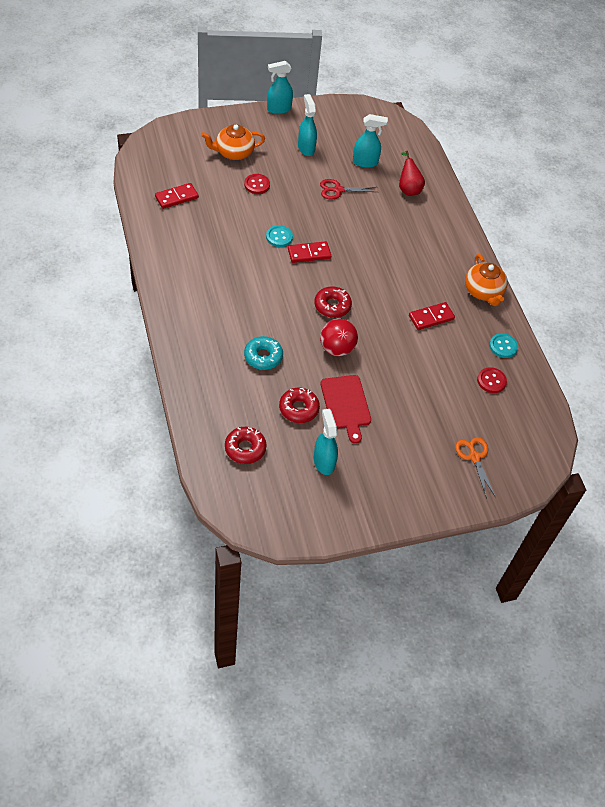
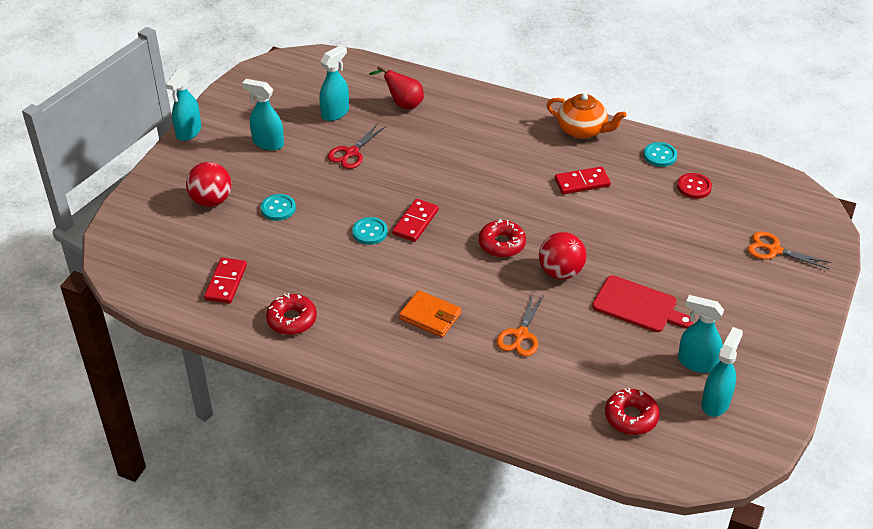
camera: 45 degrees left, 10 degrees down
(234, 152) = (211, 200): orange teapot -> red ball
(237, 304) = (430, 316): none -> orange wallet
(257, 185) = (278, 208): red button -> turquoise button
(263, 356) = (521, 335): turquoise donut -> orange scissors
(298, 408) = (613, 345): red donut -> red donut (292, 320)
(298, 489) = (715, 402): none -> turquoise spray bottle
(431, 317) = (582, 183): red domino -> red domino turned 60 degrees clockwise

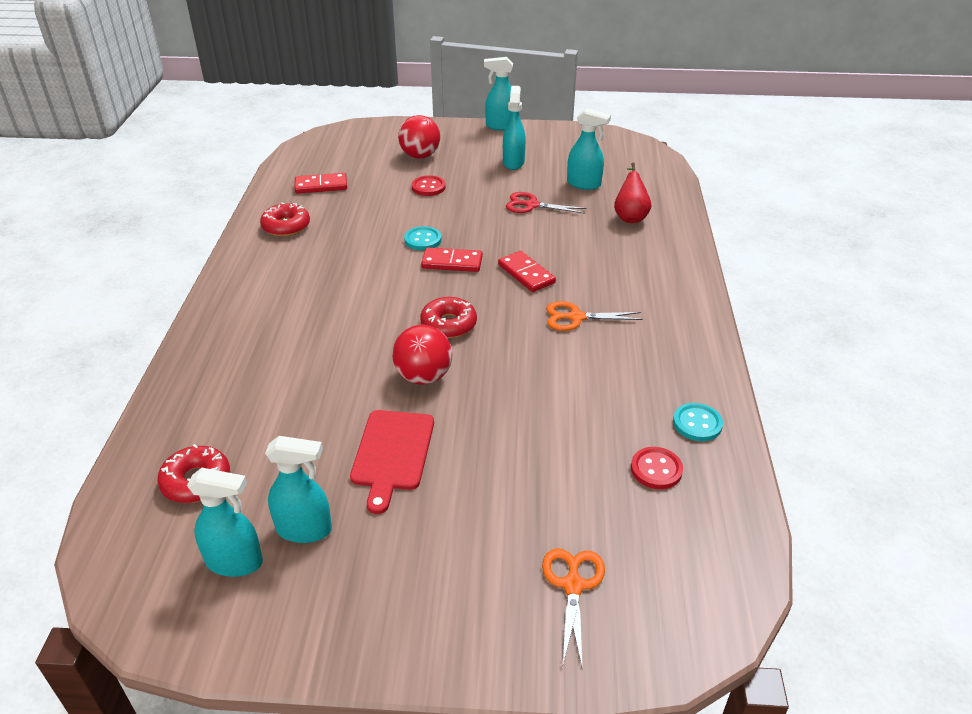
camera: 70 degrees right, 5 degrees down
(278, 208) = (428, 187): turquoise button -> red button
(430, 316) = (317, 300): orange wallet -> none
(521, 335) = (309, 366): orange scissors -> orange scissors (576, 317)
(582, 130) = (692, 346): orange teapot -> none
(582, 183) = (592, 364): red domino -> red domino (526, 274)
(696, 363) = (304, 529): turquoise spray bottle -> turquoise spray bottle turned 90 degrees clockwise

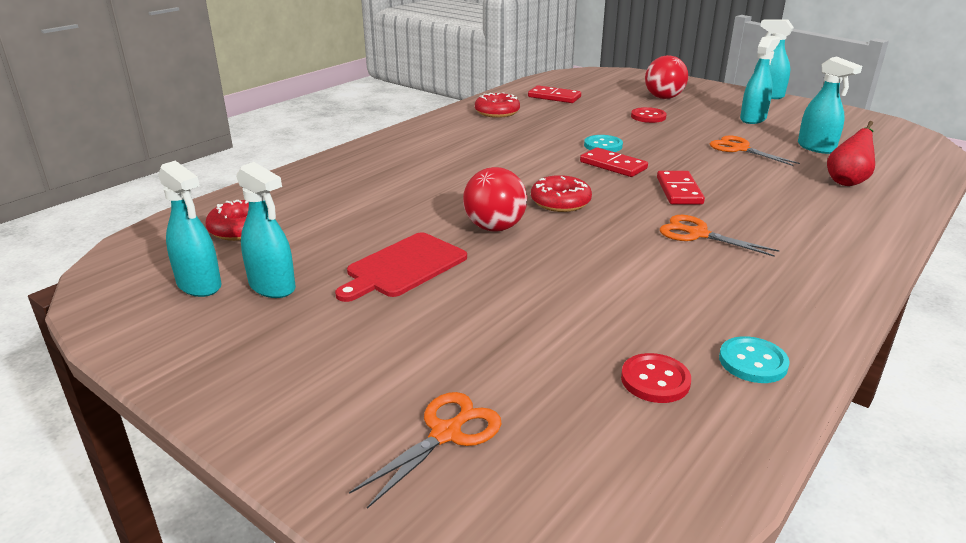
camera: 35 degrees right, 10 degrees down
(532, 205) = (740, 149): red scissors -> orange scissors

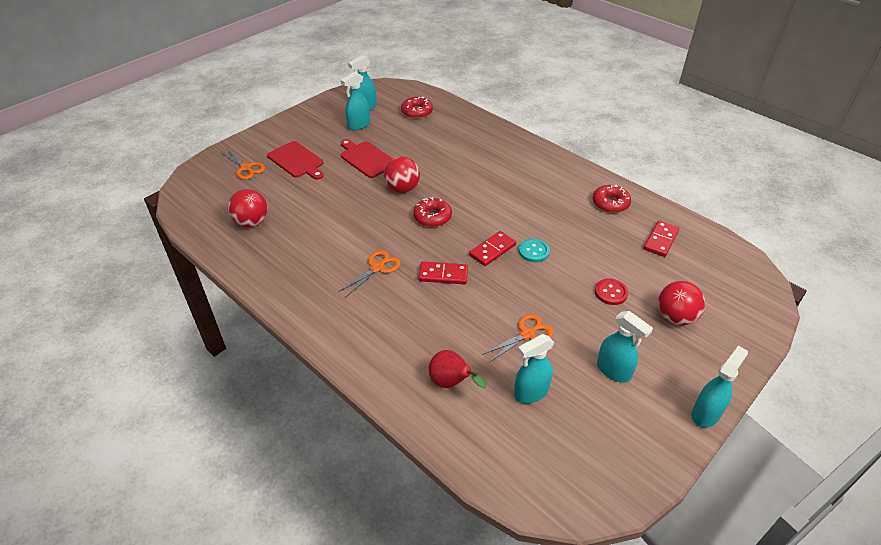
camera: 95 degrees right, 15 degrees up
(411, 352) = (297, 161): none -> red cutting board
(655, 380) = (251, 222): red button -> red ball
(753, 362) = (250, 255): turquoise button -> none

